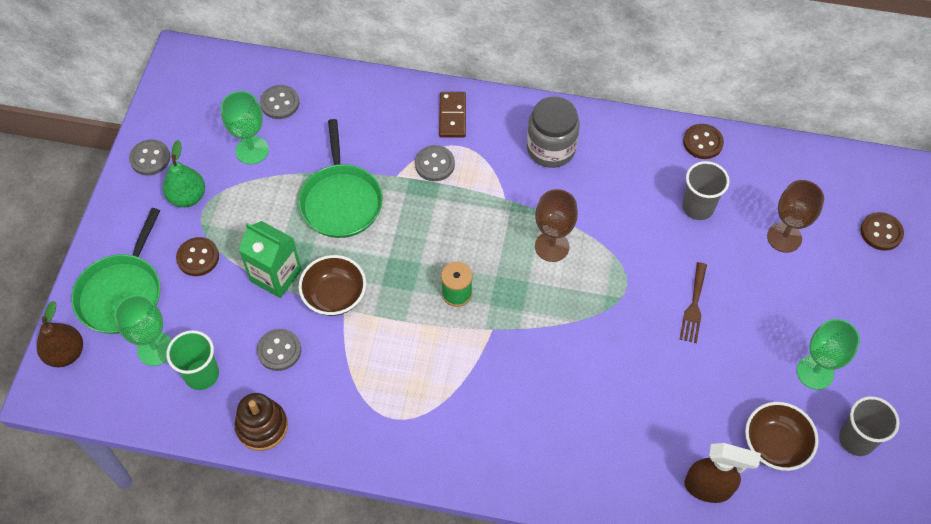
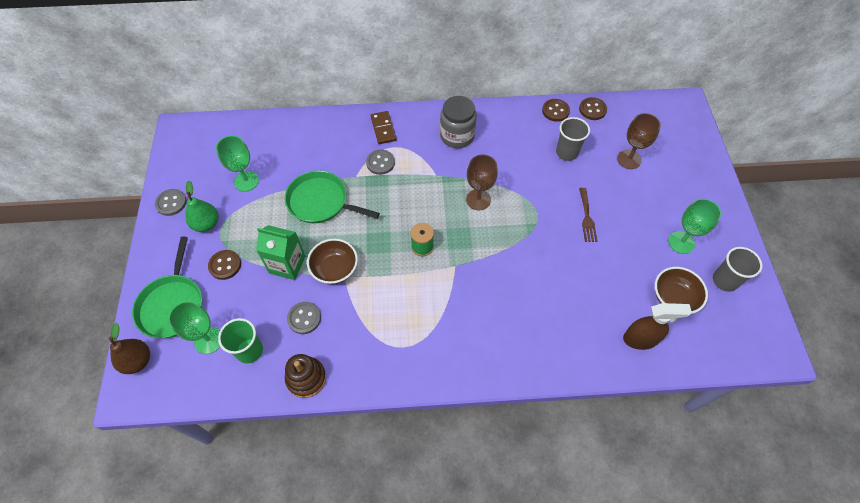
camera: 15 degrees left, 0 degrees up
(280, 103) = (258, 145): grey button -> none
(341, 201) = (321, 202): green pan -> green pan turned 135 degrees clockwise
(881, 232) = (688, 143): brown button -> brown button (592, 109)

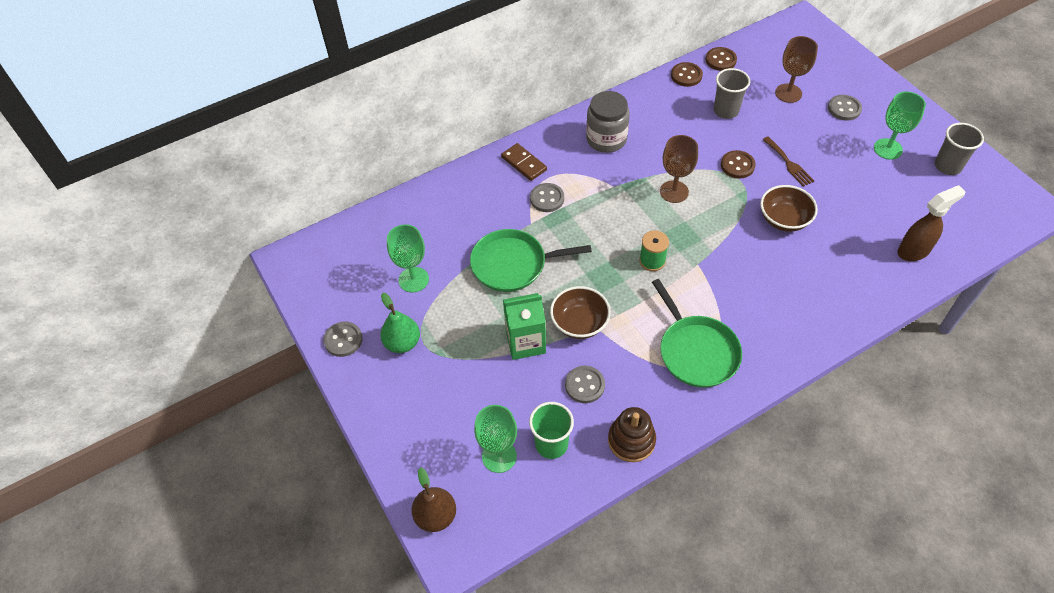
camera: 25 degrees left, 5 degrees down
(172, 305) = (429, 441): green pan -> green pan (696, 351)
(225, 265) = (457, 374): brown button -> brown button (737, 165)
(667, 192) = (844, 109): none -> grey button
(673, 298) = (916, 201): brown bowl -> brown bowl (784, 219)

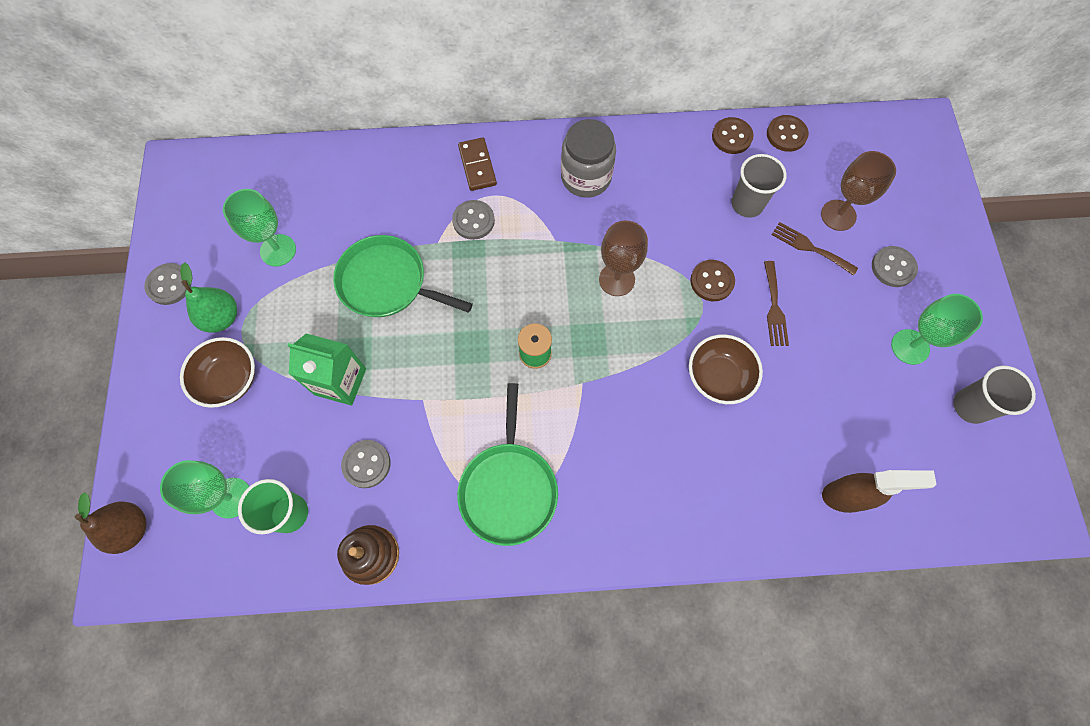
camera: 25 degrees right, 15 degrees up
(579, 323) = (409, 388): brown bowl -> brown bowl (229, 380)
(785, 119) = (810, 247): none -> brown fork

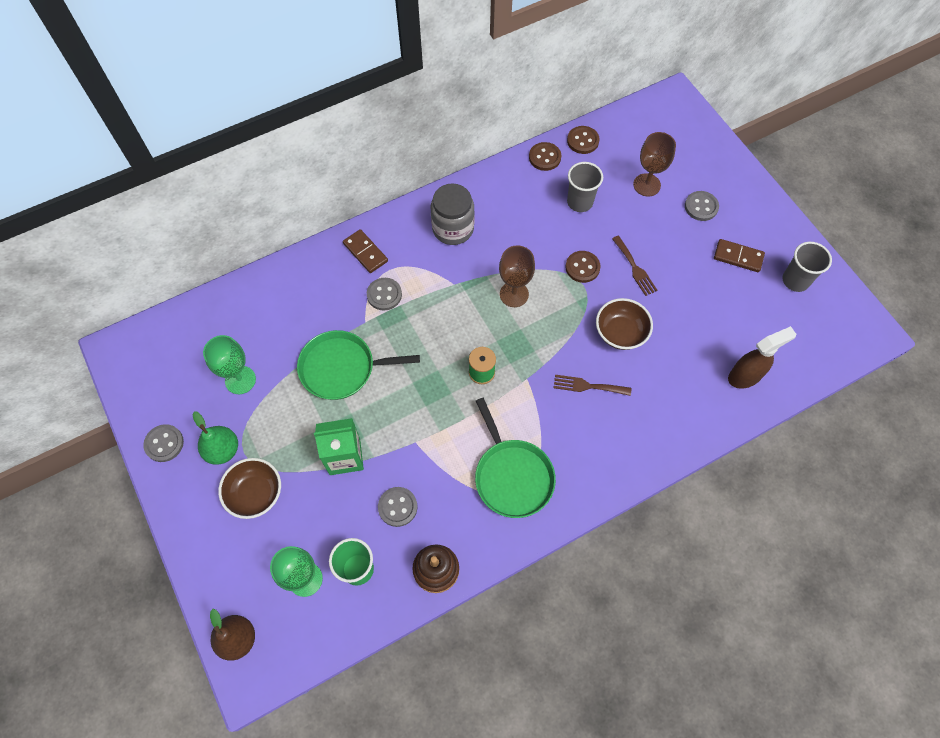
camera: 25 degrees left, 5 degrees down
(810, 247) = (638, 215): brown fork -> brown fork (588, 386)
(910, 347) = (738, 257): green goblet -> brown domino

